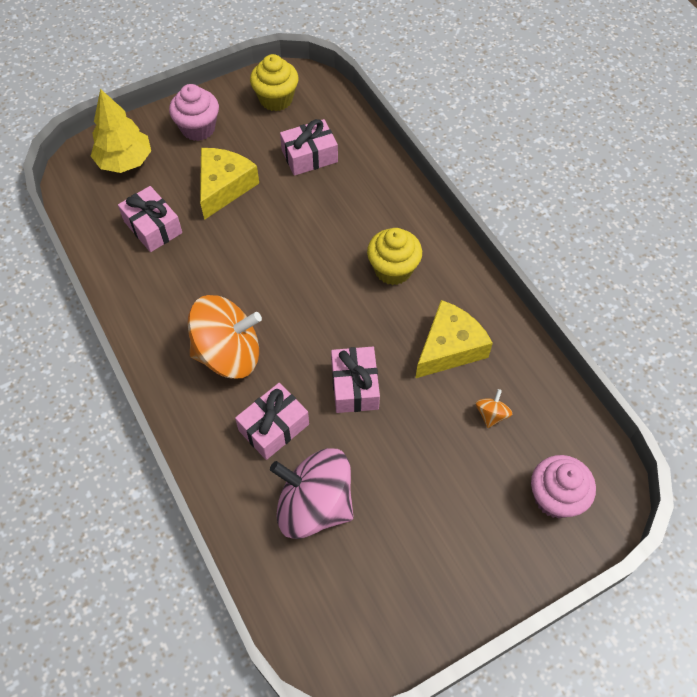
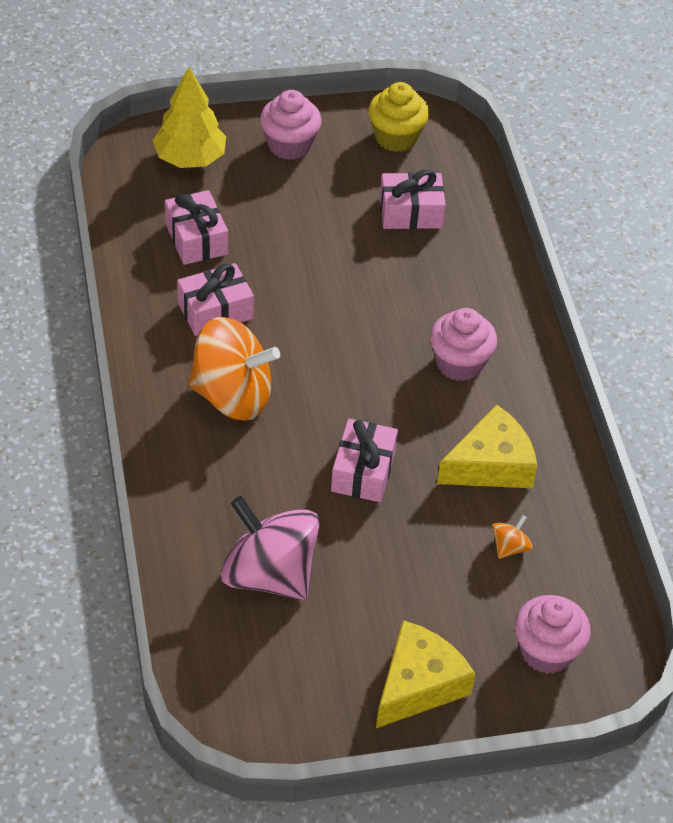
camera: 15 degrees right, 10 degrees down
(224, 187) = (295, 218): yellow cheese -> yellow cheese (418, 684)
(273, 427) = (254, 484): pink gift -> pink gift (215, 311)
(393, 269) = (459, 363): yellow cupcake -> pink cupcake

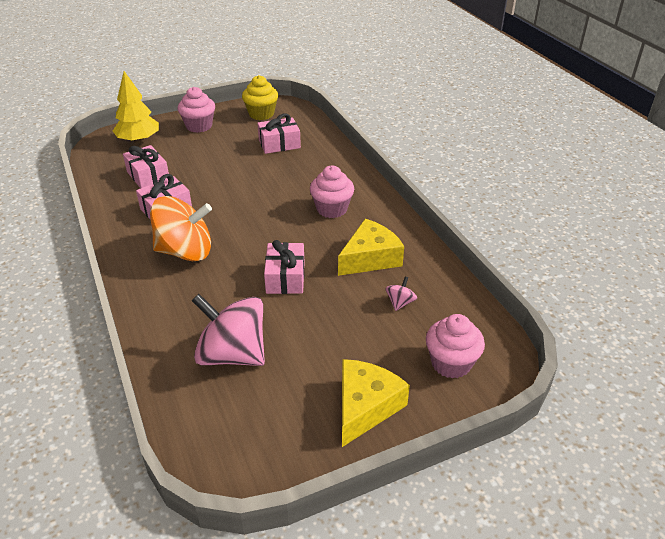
camera: 10 degrees left, 10 degrees down
(509, 547) = (400, 303): orange spinning top -> pink spinning top

